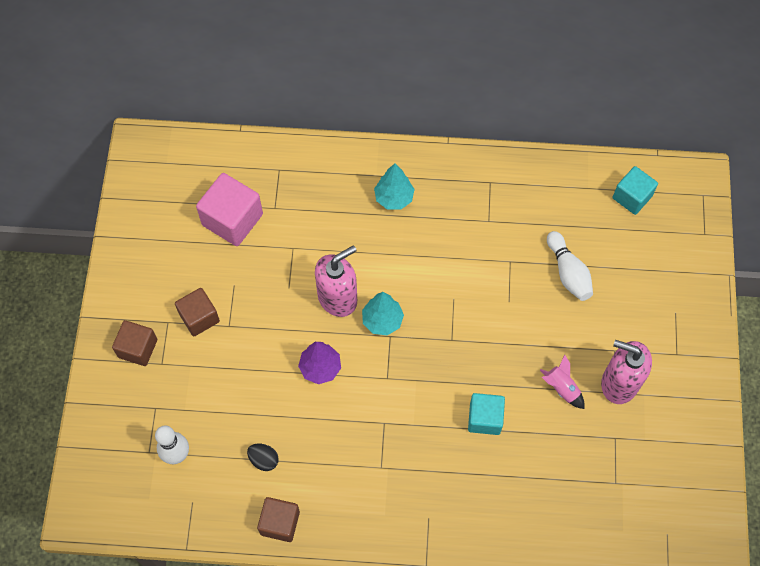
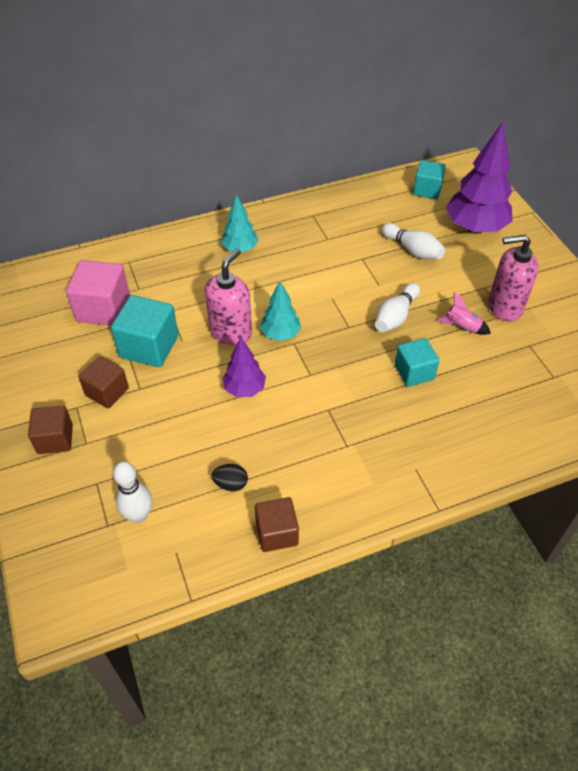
camera: 25 degrees left, 15 degrees down
(256, 282) = (149, 346): none -> turquoise cube
(503, 347) = (395, 316): none -> white bowling pin
(652, 270) = (475, 228): none -> purple tree

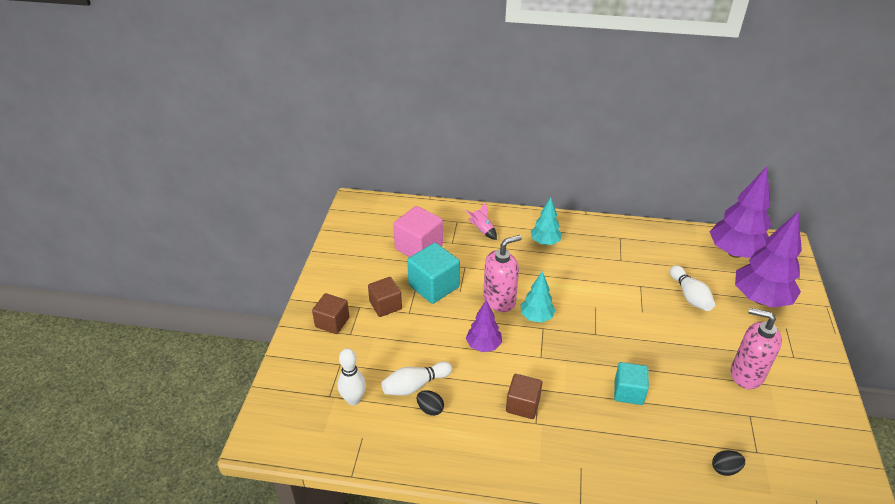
camera: 30 degrees right, 10 degrees down
(277, 533) = (441, 460): brown cube -> brown cube (523, 405)
(395, 316) = (640, 342): white bowling pin -> white bowling pin (415, 385)
(427, 190) = (734, 252): turquoise cube -> purple tree
(462, 327) = (695, 374): pink rocket -> pink rocket (482, 230)
(538, 406) = (725, 469): none -> black egg

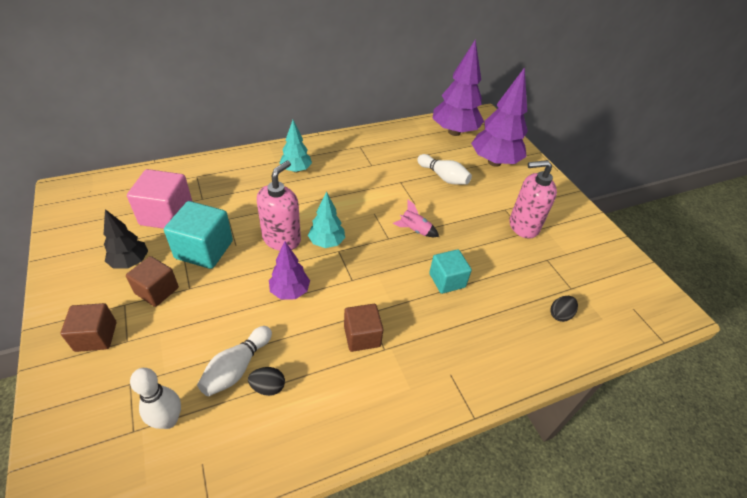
camera: 35 degrees left, 5 degrees up
(376, 276) = (130, 262): none -> black tree
(482, 230) = (228, 176): pink rocket -> pink rocket (414, 230)

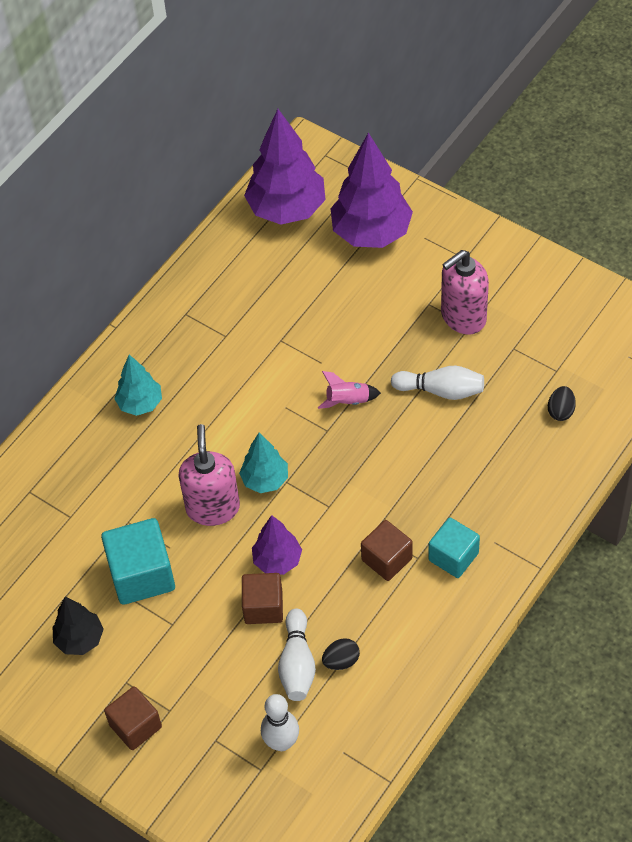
camera: 25 degrees left, 10 degrees up
(157, 291) = (143, 648): brown cube -> brown cube (263, 607)
(167, 215) = (53, 563): pink cube -> none
(443, 177) = (326, 299): white bowling pin -> white bowling pin (441, 390)
(447, 280) = (426, 443): turquoise cube -> turquoise cube (453, 556)

